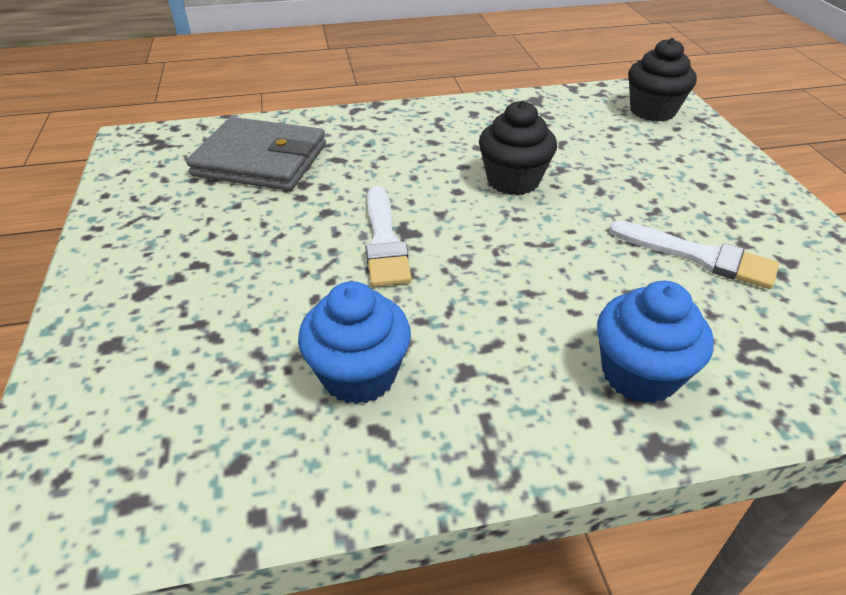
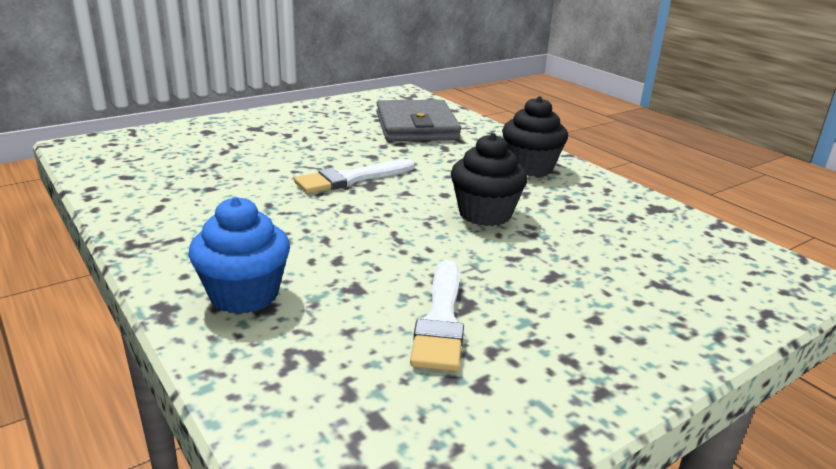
camera: 65 degrees right, 15 degrees down
(359, 375) = (205, 193): blue cupcake -> none
(652, 111) = (735, 277): black cupcake -> black cupcake (530, 167)

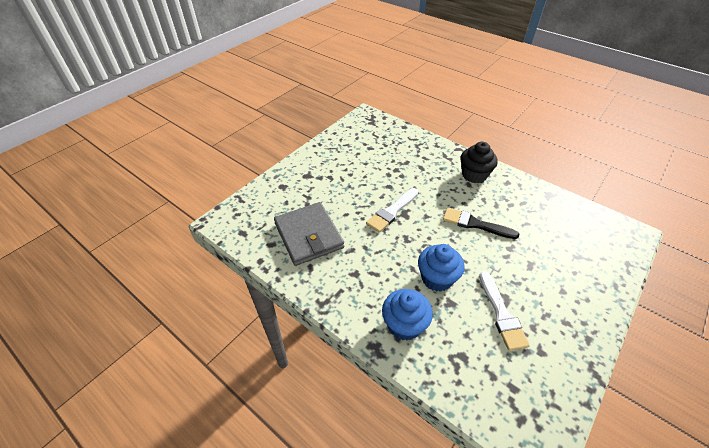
camera: 15 degrees left, 20 degrees up
(357, 257) = (437, 278): none -> blue cupcake
(416, 126) = (394, 150): grey wallet -> grey wallet (308, 235)
(485, 214) = (475, 224): black cupcake -> black brush

